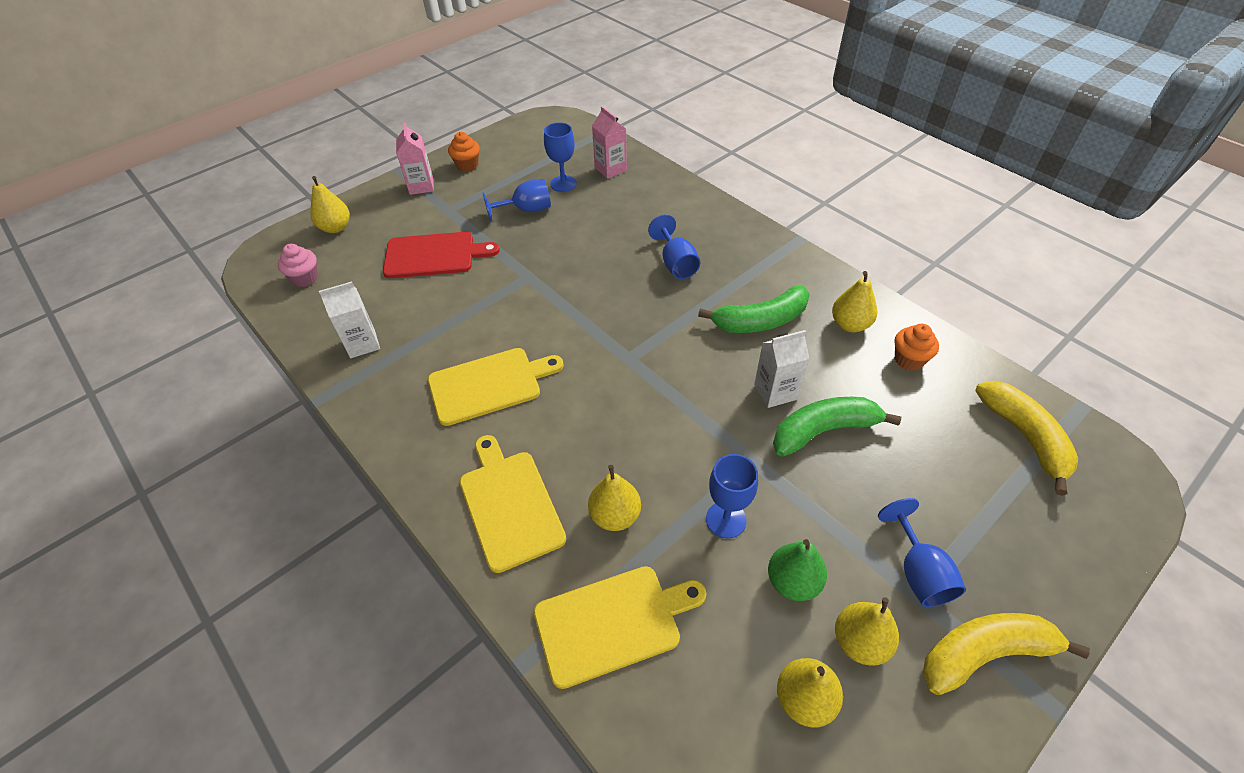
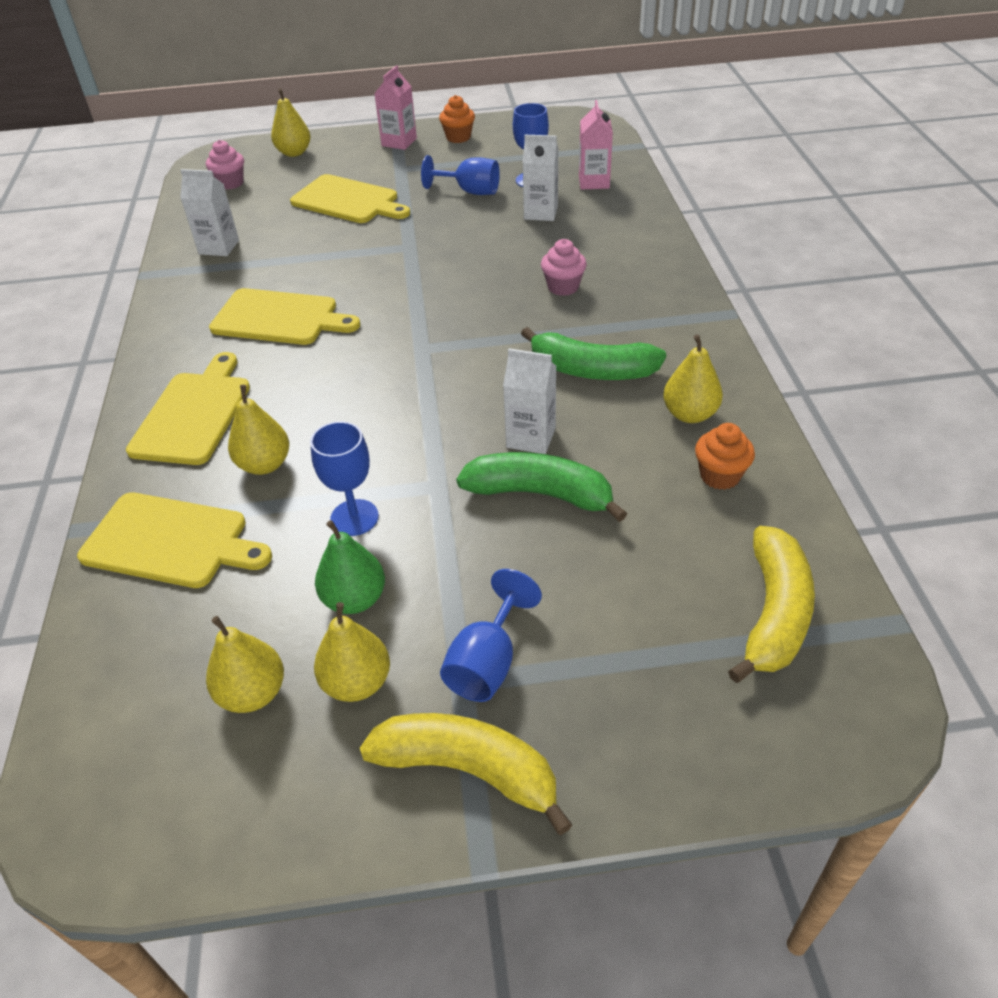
camera: 35 degrees right, 5 degrees down
(434, 255) = (348, 201): red cutting board -> yellow cutting board
(598, 209) = (541, 213): none -> white carton
(676, 264) = (563, 287): blue goblet -> pink cupcake

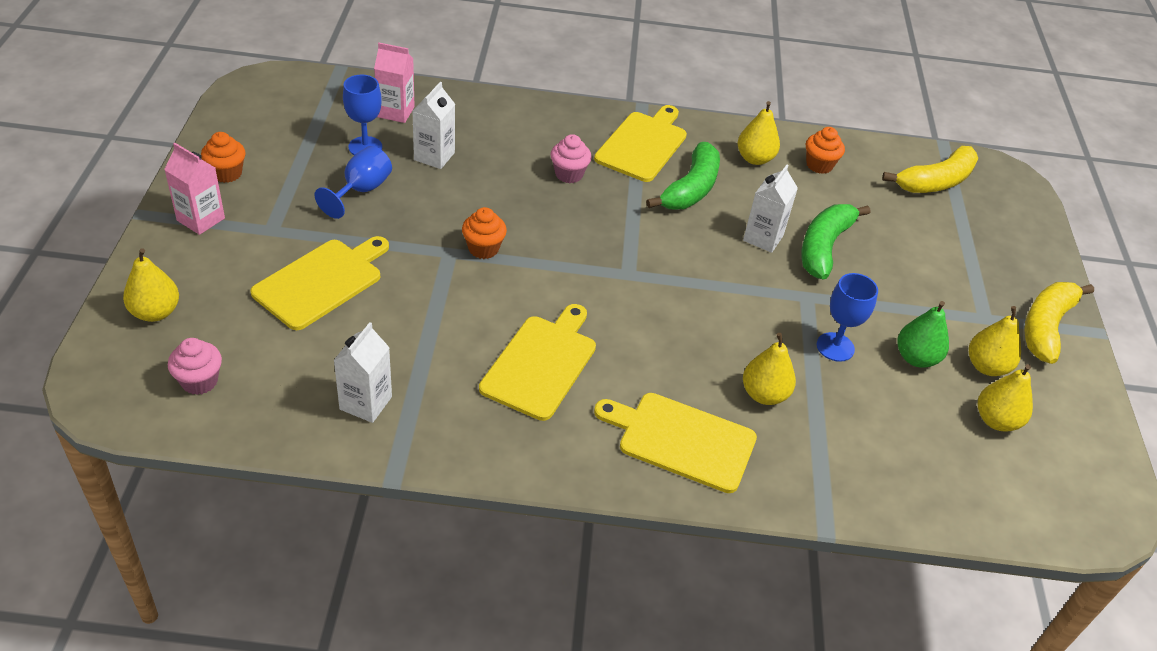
camera: 85 degrees left, 0 degrees up
(170, 541) = (848, 462): yellow cutting board -> yellow cutting board (643, 145)
(422, 261) = (483, 248): none -> orange cupcake
(487, 663) = (970, 304): blue goblet -> none
(773, 613) = (935, 182): yellow banana -> yellow banana turned 120 degrees clockwise

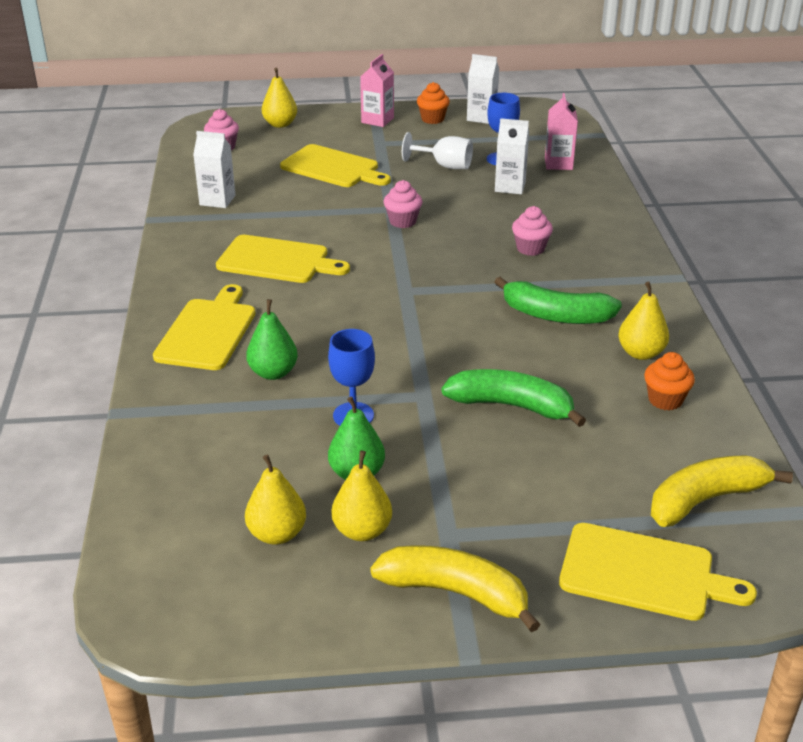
camera: 85 degrees right, 10 degrees down
(361, 190) = (445, 166): blue goblet -> white goblet
(483, 248) = (402, 221): orange cupcake -> pink cupcake
(643, 145) = (609, 283): yellow cutting board -> yellow cutting board (643, 573)
(763, 238) = (503, 364): white carton -> white carton (481, 117)
(764, 394) = (273, 373): yellow pear -> green pear
(935, 182) = (706, 500): yellow banana -> yellow banana turned 105 degrees clockwise

